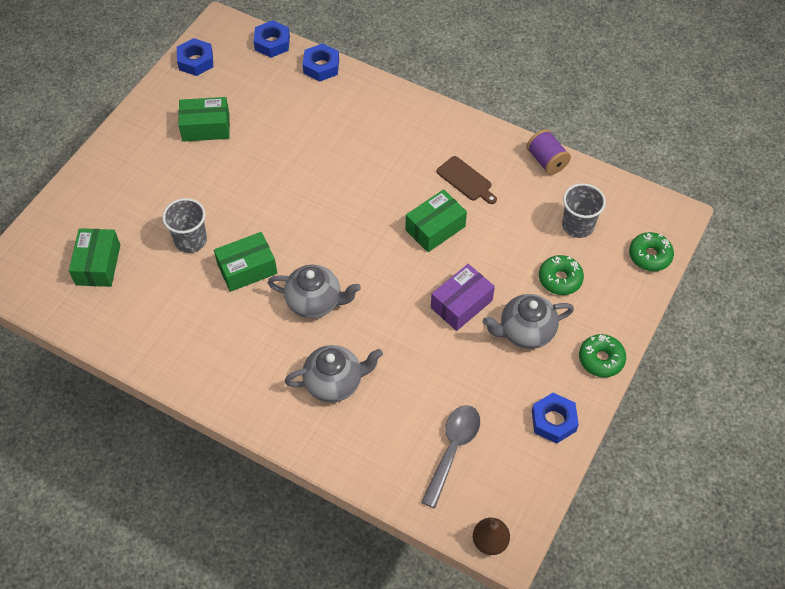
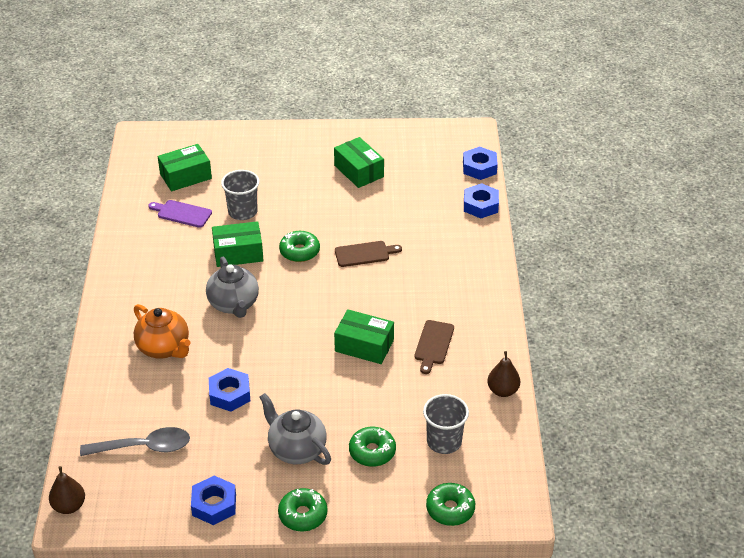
camera: 60 degrees right, 15 degrees down
(153, 291) = (182, 213): none -> purple cutting board
(196, 61) = (421, 136): blue nut -> blue nut (230, 394)
(247, 269) = (238, 253): green box -> green box turned 45 degrees counterclockwise
(281, 220) = (299, 251): none -> green donut
(321, 175) = (364, 254): none -> brown cutting board
(334, 382) = (164, 348): grey teapot -> orange teapot
(461, 304) = (295, 394): purple box -> none
(546, 161) = (503, 390): purple spool -> brown pear

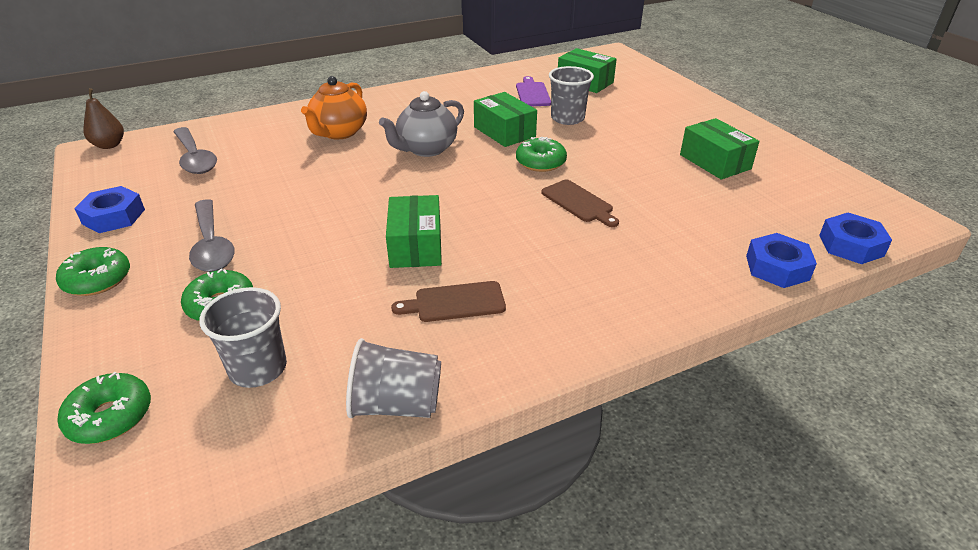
camera: 65 degrees right, 5 degrees down
(230, 394) = (288, 182): blue nut -> none
(296, 449) = (212, 245): grey teapot -> grey spoon
(359, 171) = (715, 162): green box -> green box turned 60 degrees counterclockwise
(503, 390) = (396, 405): brown pear -> grey cup

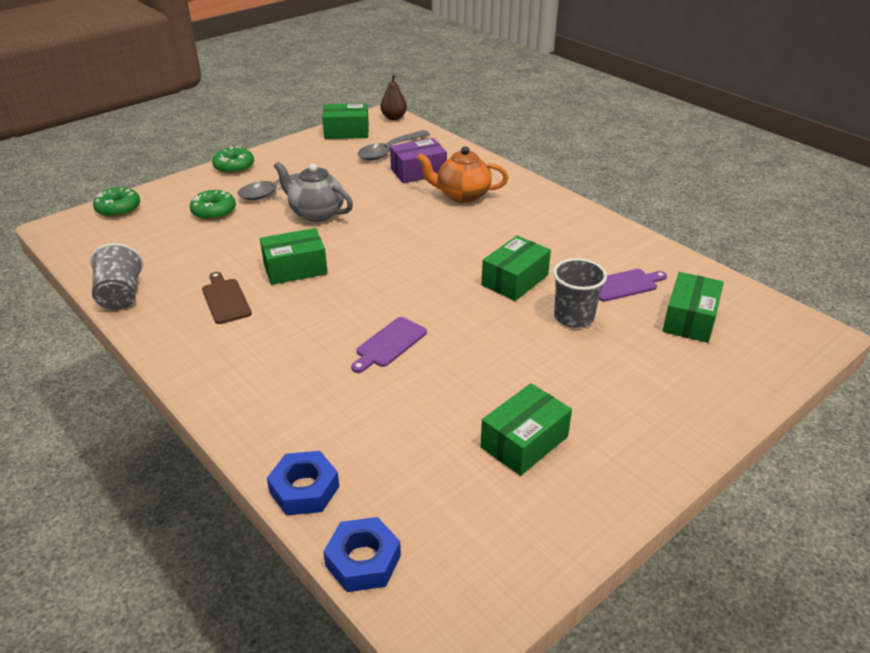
camera: 75 degrees right, 0 degrees up
(105, 180) = (346, 132): none -> green box
(113, 216) = (303, 149): blue nut -> none
(258, 368) = (154, 240): grey cup -> none
(264, 148) = (418, 171): none -> purple box
(426, 149) = (454, 243): grey teapot -> grey teapot (316, 213)
(540, 162) = (459, 311): green donut -> none
(579, 202) = (389, 344): brown cutting board -> purple cutting board

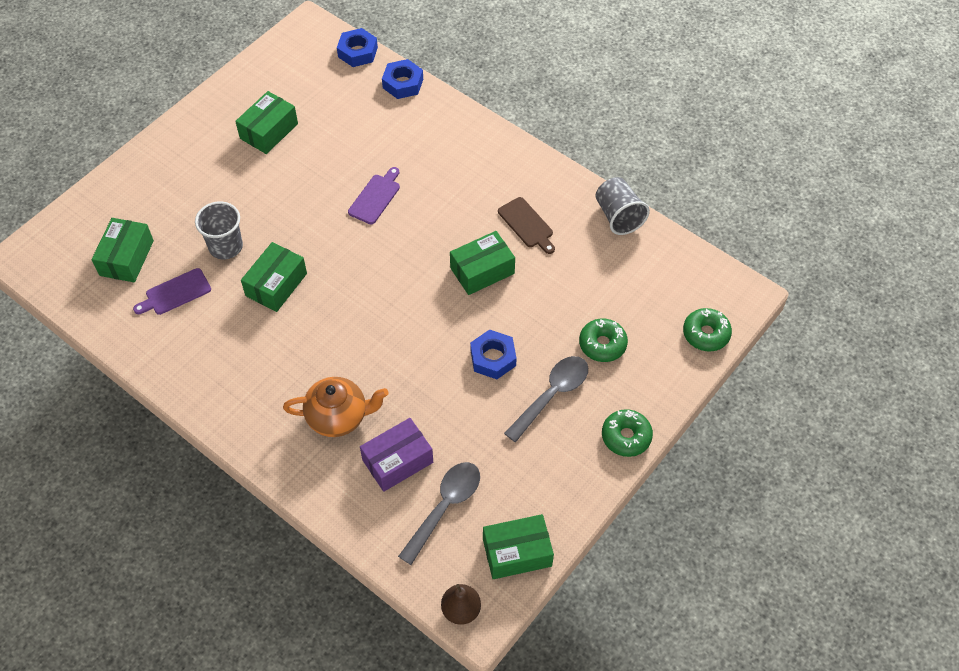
camera: 170 degrees right, 20 degrees up
(316, 213) = (493, 358): grey teapot -> blue nut

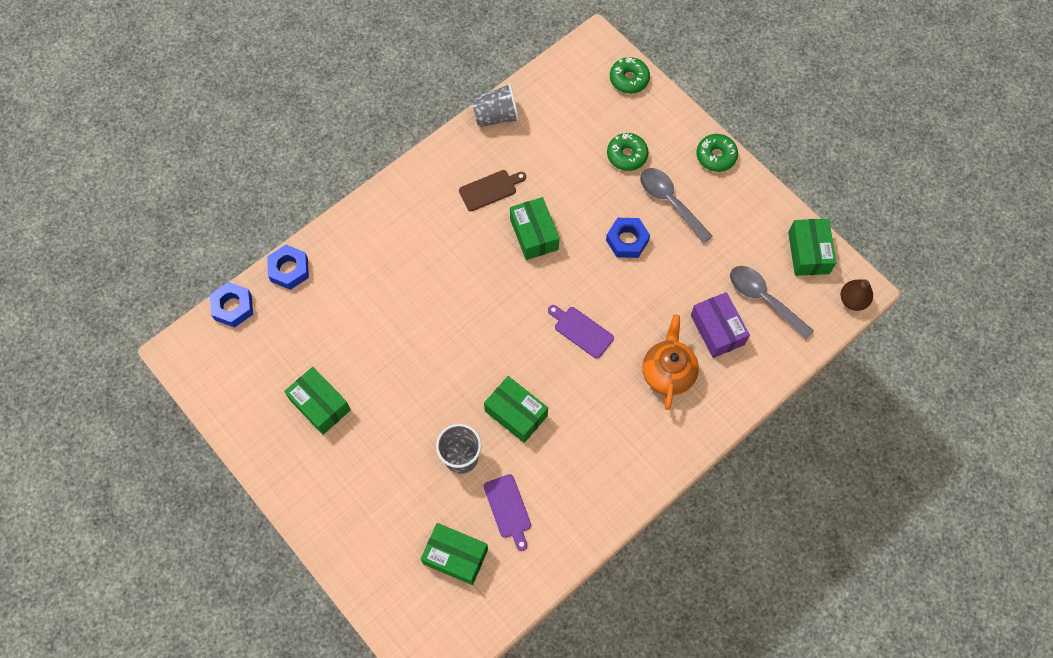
camera: 80 degrees left, 10 degrees up
(375, 197) = (430, 313): purple cutting board -> purple cutting board (581, 331)

